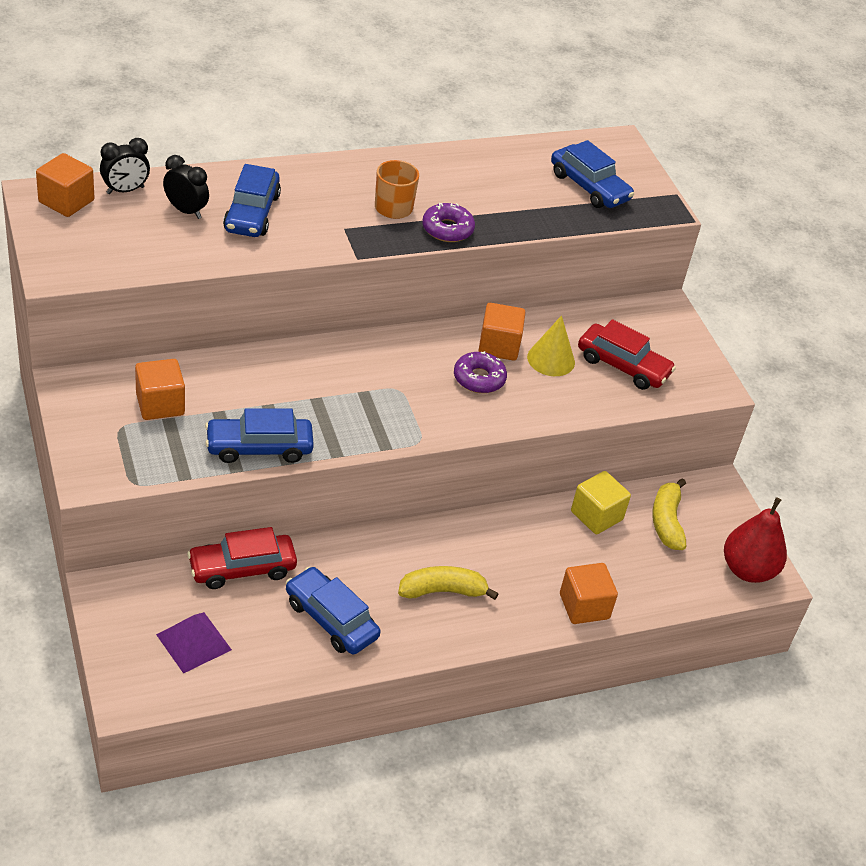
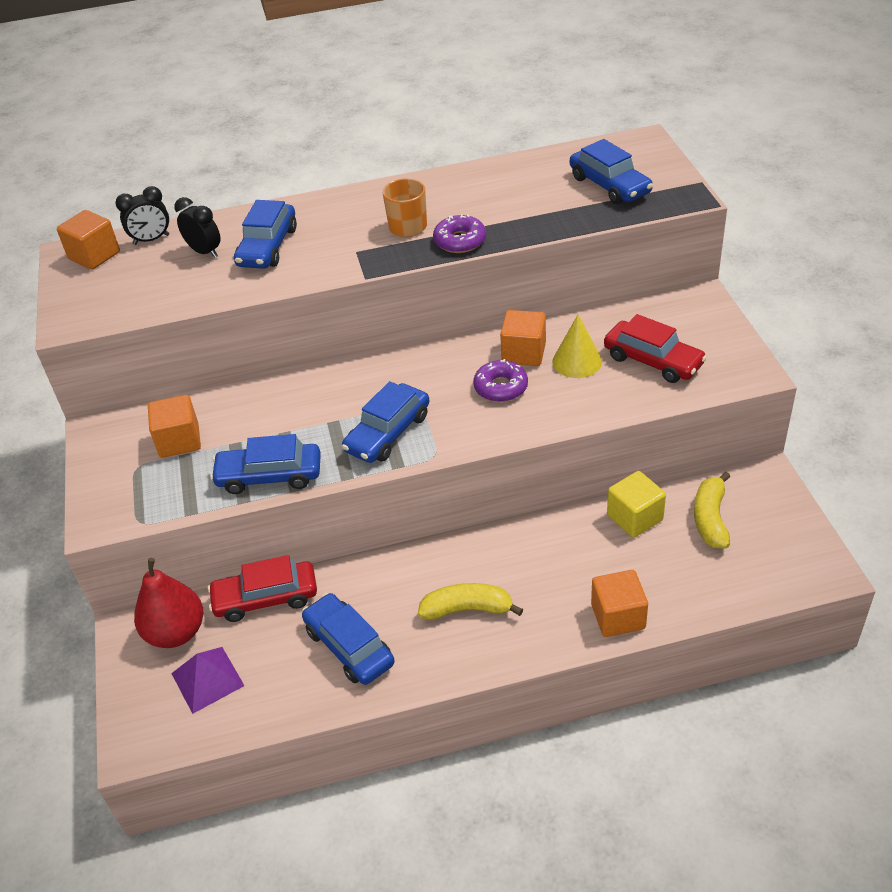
camera: 15 degrees right, 0 degrees up
(372, 414) = (388, 433): none -> blue car
(748, 570) = (800, 565): red pear -> red pear (176, 632)

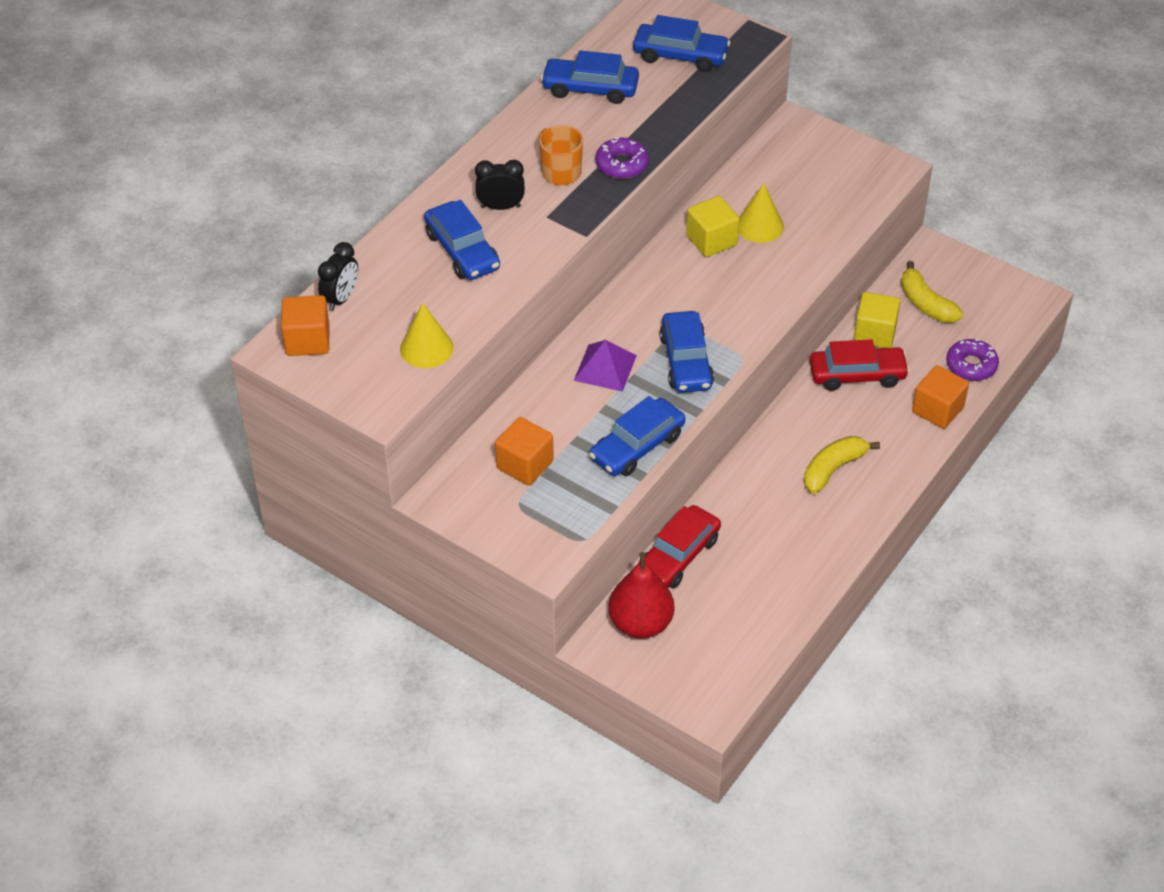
camera: 45 degrees left, 5 degrees up
(152, 299) = (426, 348): none -> yellow cone
(205, 252) = (410, 284): black clock -> black clock (501, 207)
(207, 679) = (708, 636): purple pyramid -> purple pyramid (605, 367)
(349, 646) = (782, 547): blue car -> blue car (590, 88)
(501, 387) = (727, 278): purple donut -> purple donut (971, 365)
(523, 353) = (711, 240): orange cube -> yellow cube
(653, 361) = (814, 195): red car -> red car (857, 375)

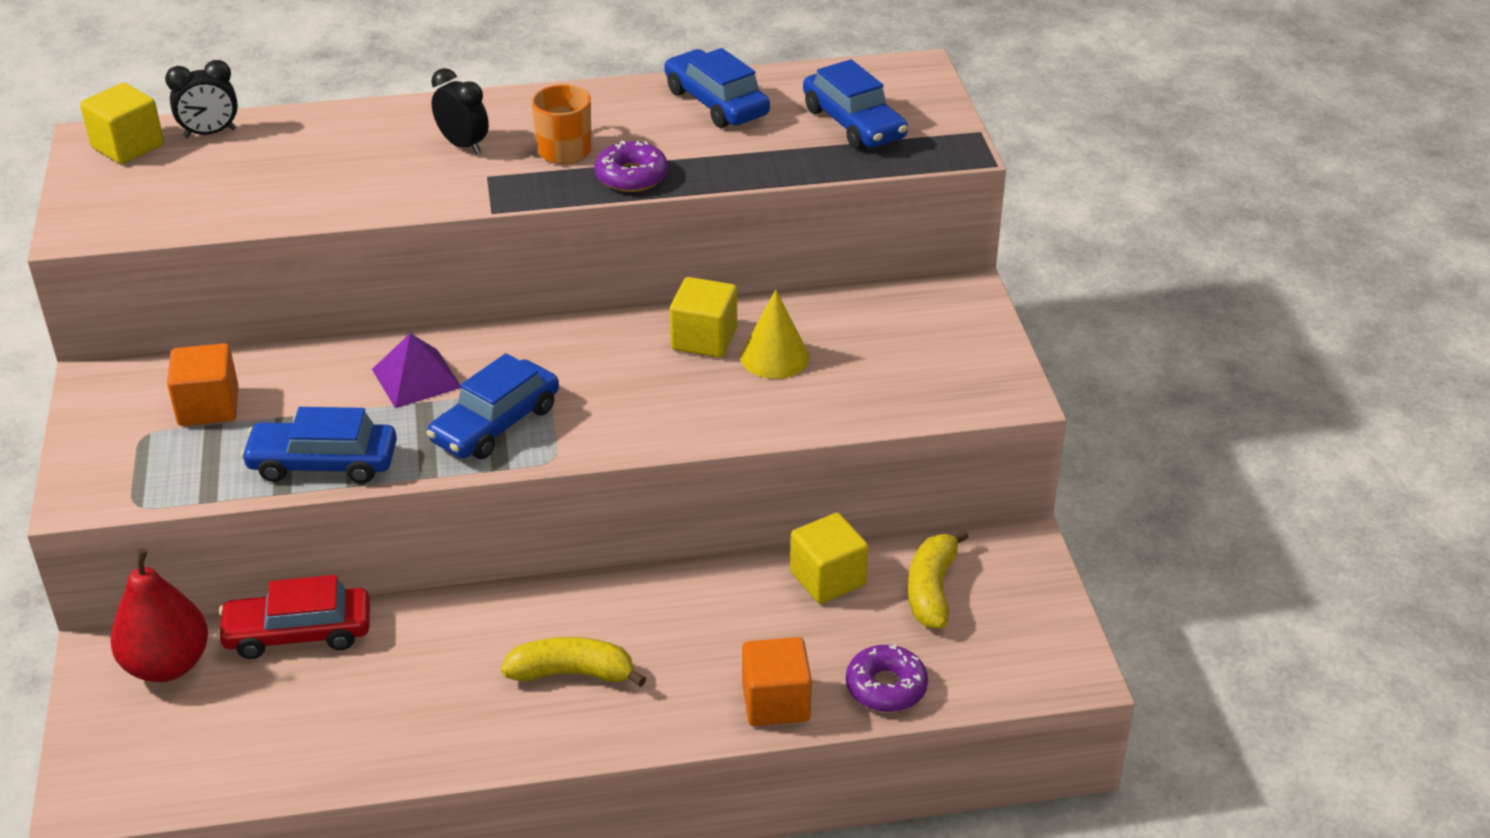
camera: 45 degrees right, 10 degrees down
(307, 340) = (128, 146): orange cube -> yellow cube
(426, 348) = (197, 211): yellow cone -> none
(462, 251) = (367, 158): blue car -> none
(857, 375) = (744, 604): red car -> none

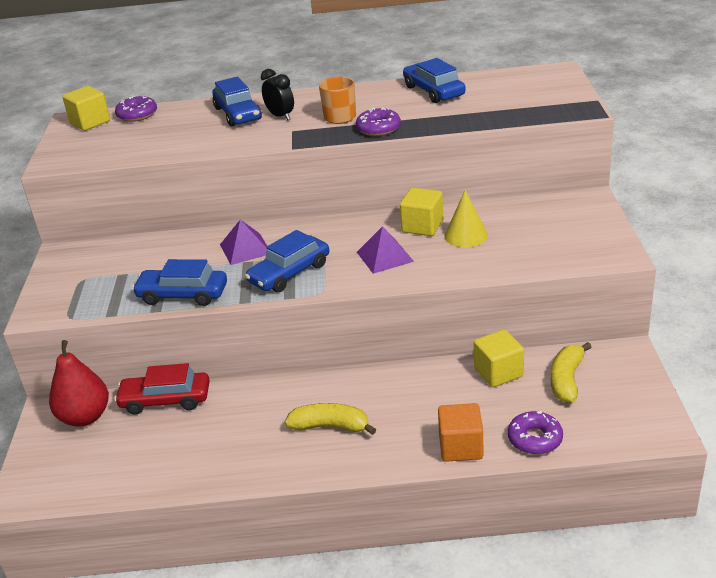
camera: 10 degrees right, 5 degrees down
(208, 407) = (121, 265): orange cube -> none
(210, 133) = (137, 115): black clock -> purple donut
(647, 394) = (384, 256): none -> purple pyramid
(853, 124) = (517, 98): blue car -> blue car (238, 114)

